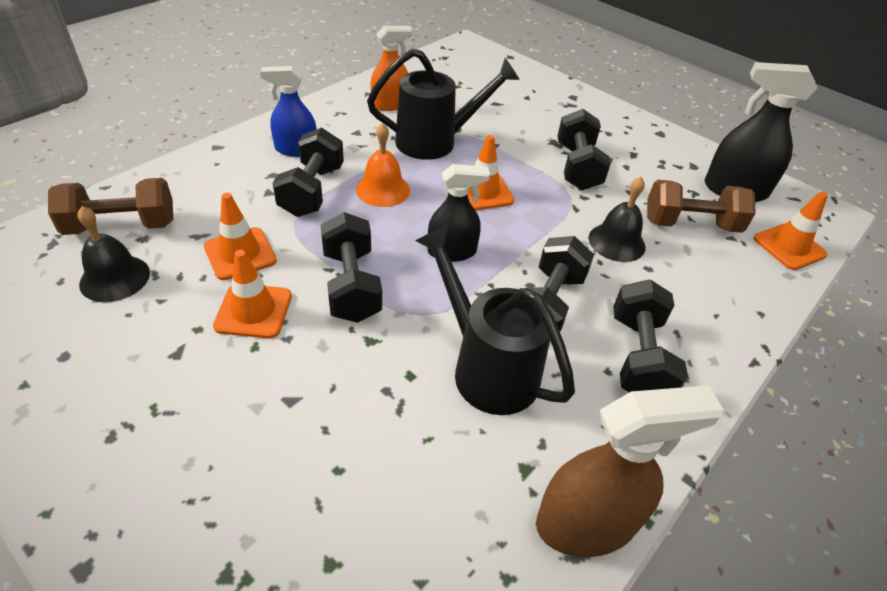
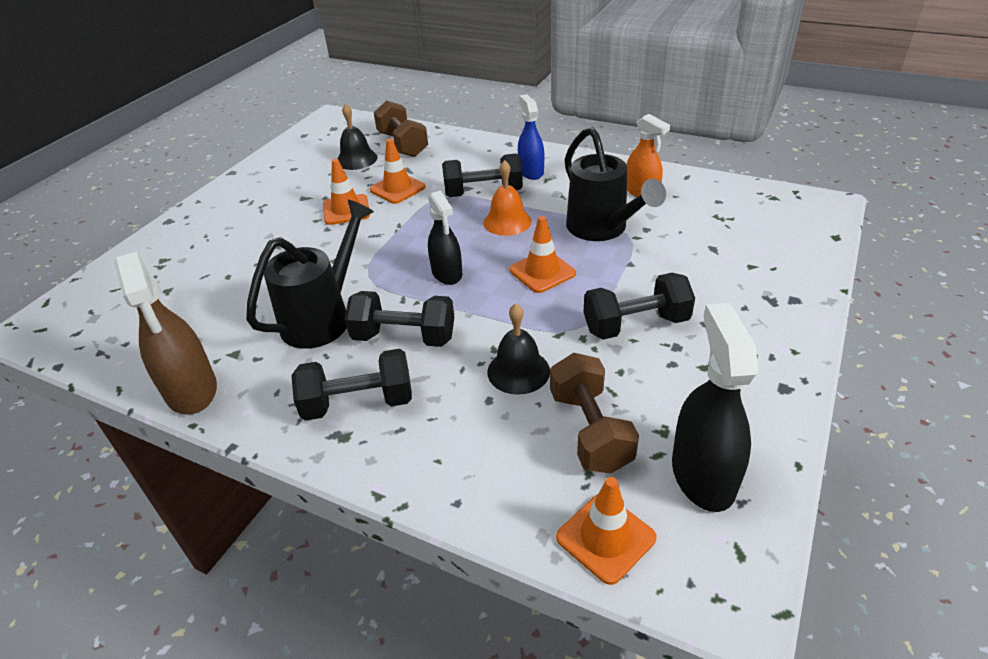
camera: 80 degrees right, 5 degrees down
(351, 285) = (385, 238): black dumbbell -> none

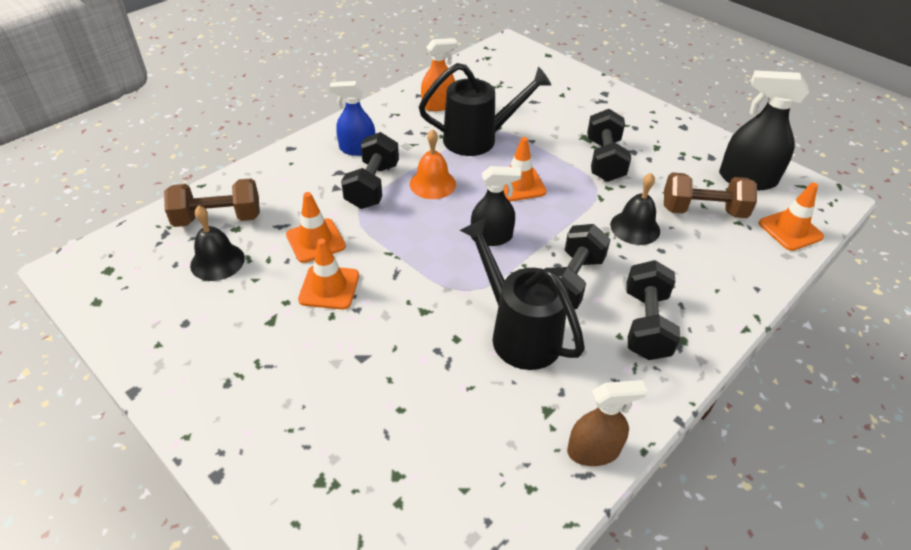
camera: 75 degrees left, 5 degrees up
(191, 390) = (593, 451): brown spray bottle -> brown spray bottle, size x0.66

